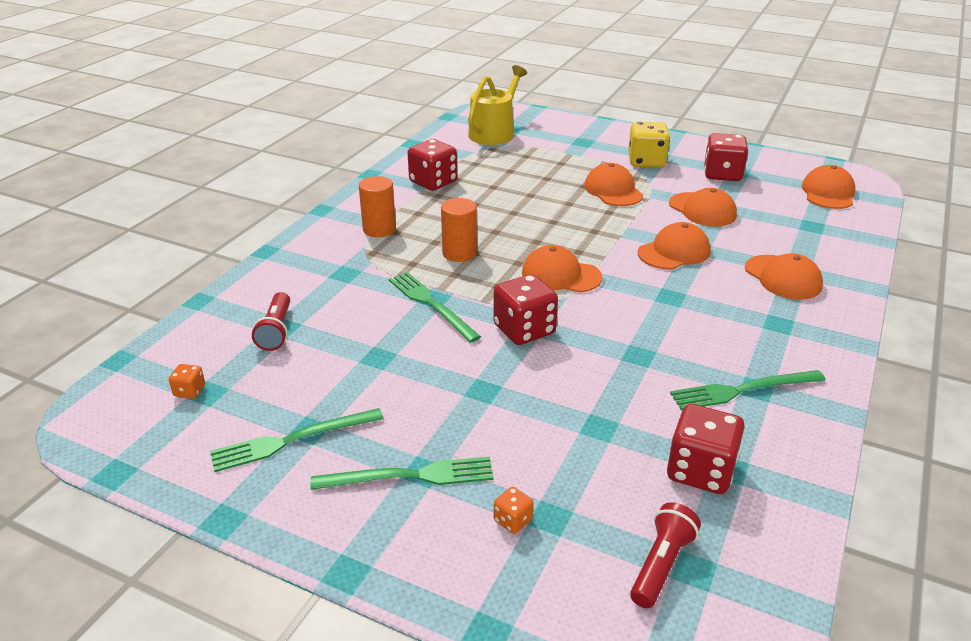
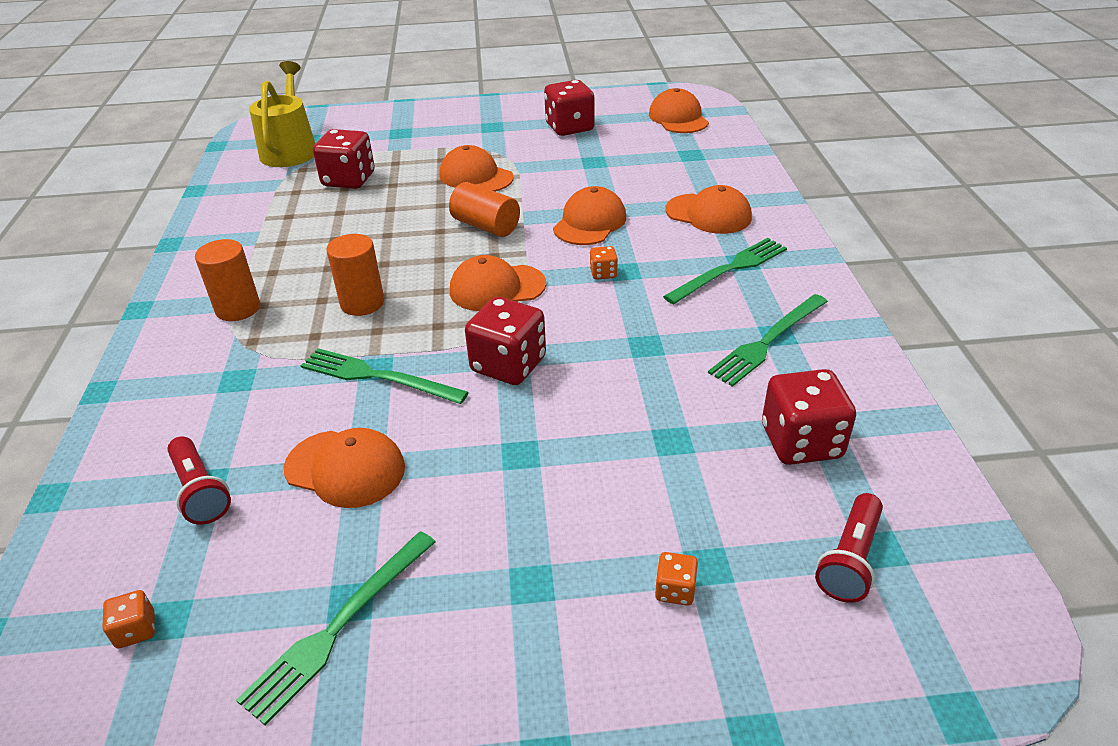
camera: 30 degrees left, 5 degrees up
(410, 476) = (522, 597): green fork -> green fork (729, 269)
(433, 182) = (261, 229): red dice -> red dice (349, 180)
(590, 229) = (486, 226): none -> orange cylinder
(646, 161) = (484, 135): yellow dice -> none
(651, 293) = (603, 273): none -> orange dice
(661, 564) = (850, 560): red flashlight -> red flashlight turned 150 degrees counterclockwise
(702, 210) = (580, 170): orange cap -> orange cap (345, 468)

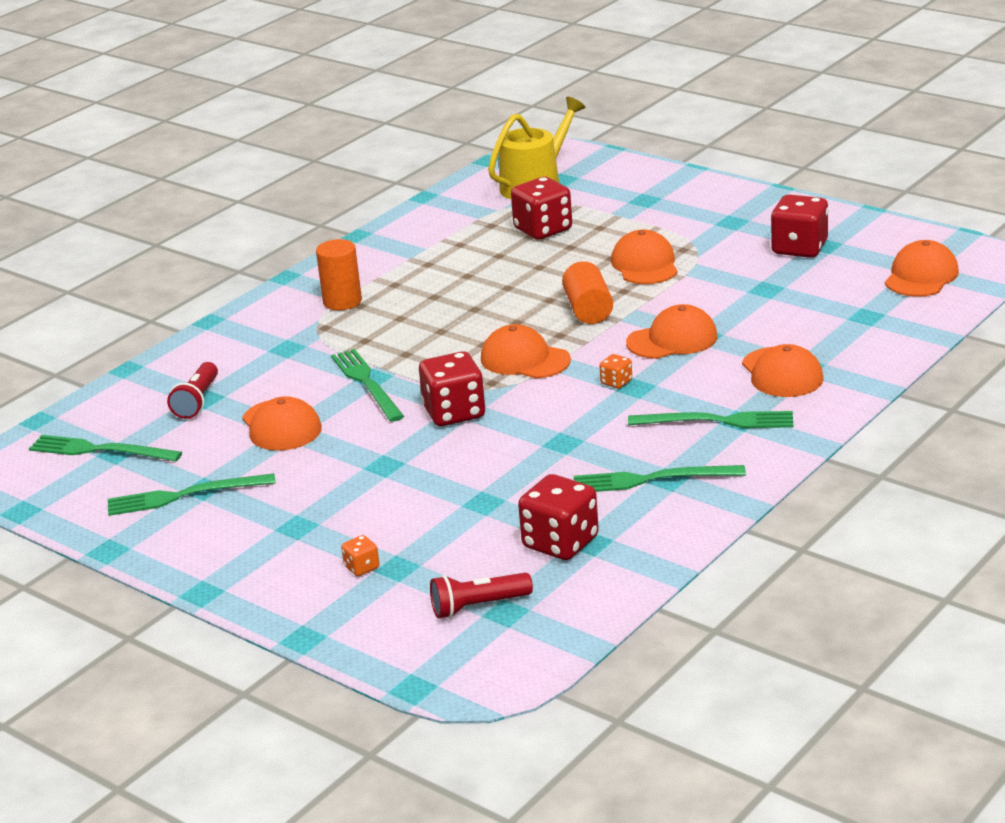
camera: 45 degrees right, 10 degrees down
(136, 630) = (100, 450): orange dice -> green fork
(362, 303) = (422, 331): orange cylinder -> none

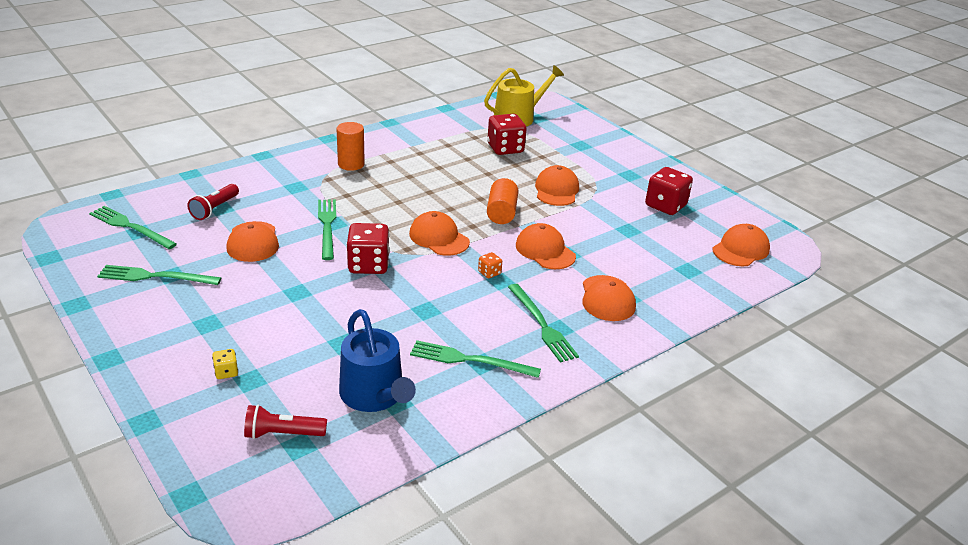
camera: 10 degrees right, 5 degrees up
(362, 567) = (226, 372): orange dice -> yellow dice
(560, 543) = (374, 395): red dice -> blue watering can
(672, 340) = (545, 250): orange cap -> orange cap turned 120 degrees counterclockwise
(717, 421) = (542, 325): green fork -> green fork turned 45 degrees clockwise

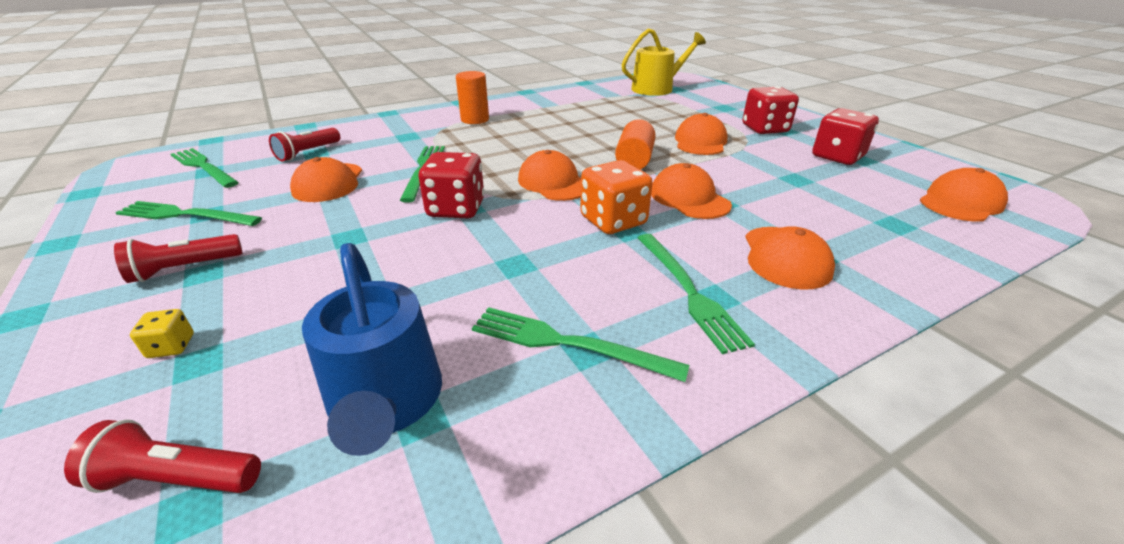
camera: 10 degrees right, 0 degrees up
(192, 321) = (184, 269): none -> red flashlight
(489, 273) = (613, 221): orange dice -> orange dice, size x2.14
(505, 148) = (642, 109): red dice -> red dice (764, 129)

